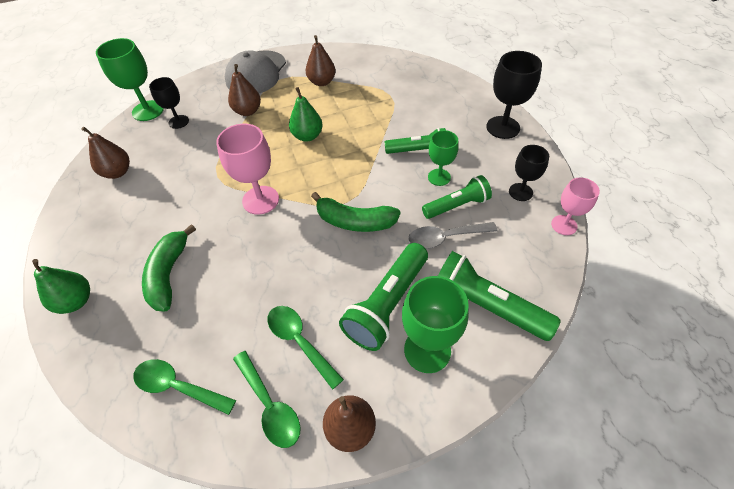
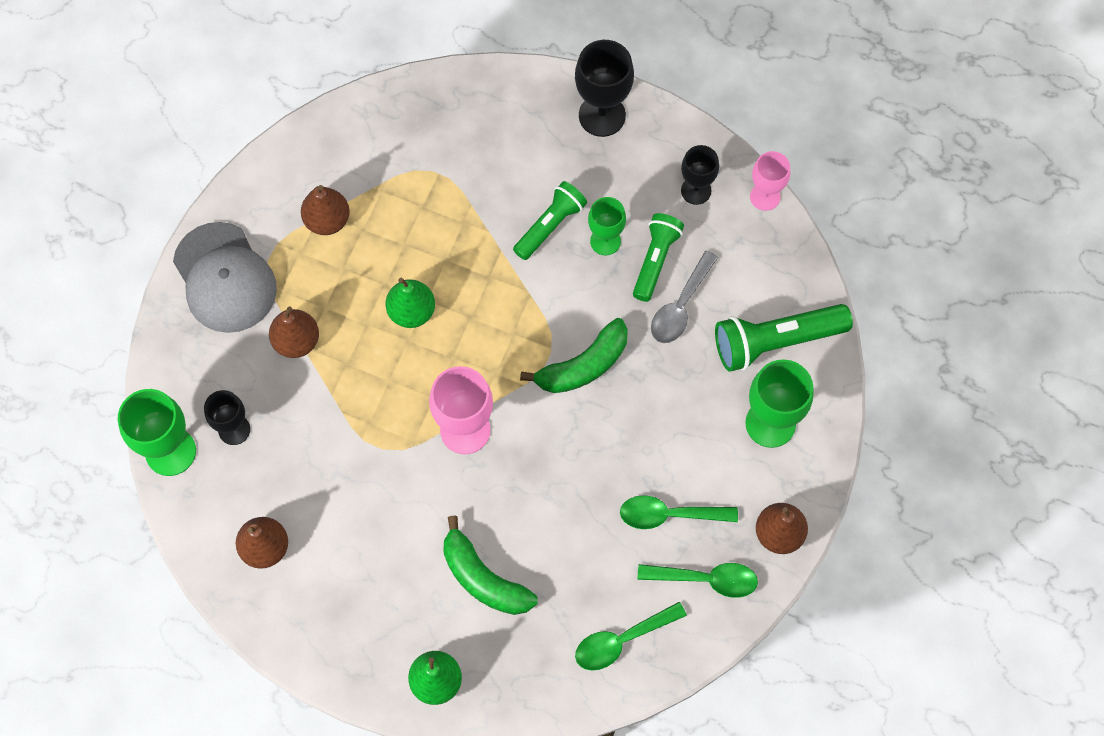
camera: 50 degrees left, 15 degrees up
(387, 304) = (700, 416): green flashlight -> none

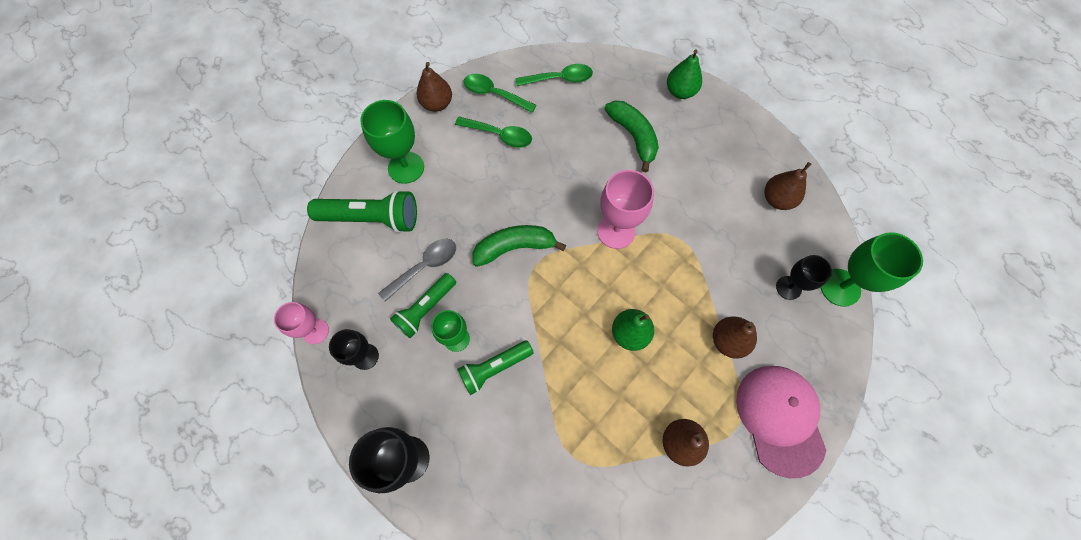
camera: 160 degrees left, 0 degrees up
(225, 278) = (780, 419): grey cap -> pink cap

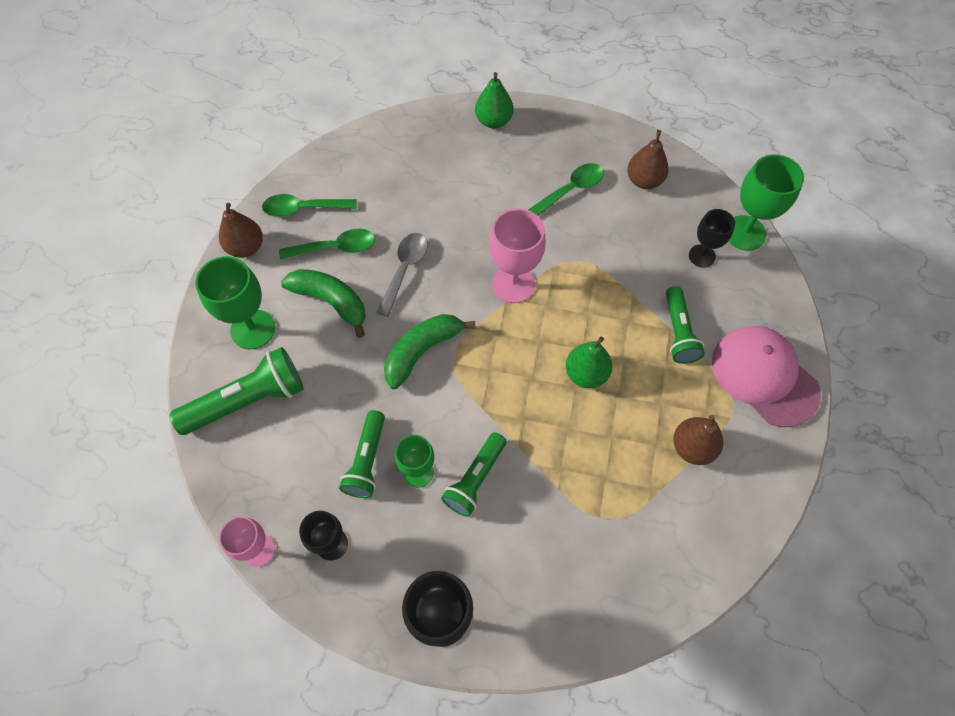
camera: 30 degrees left, 5 degrees down
(424, 267) = (339, 420): grey spoon -> grey spoon (404, 270)
(559, 79) = (364, 162): green spoon -> green spoon (570, 190)
(633, 136) = (474, 185): green banana -> green banana (331, 302)
(728, 341) = (678, 332): brown pear -> green flashlight

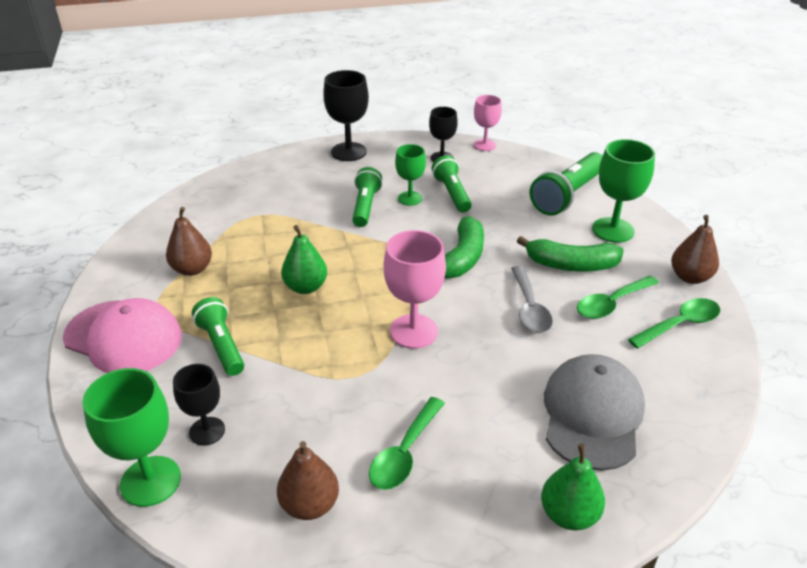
camera: 155 degrees right, 25 degrees down
(431, 169) = (592, 414): none -> grey cap

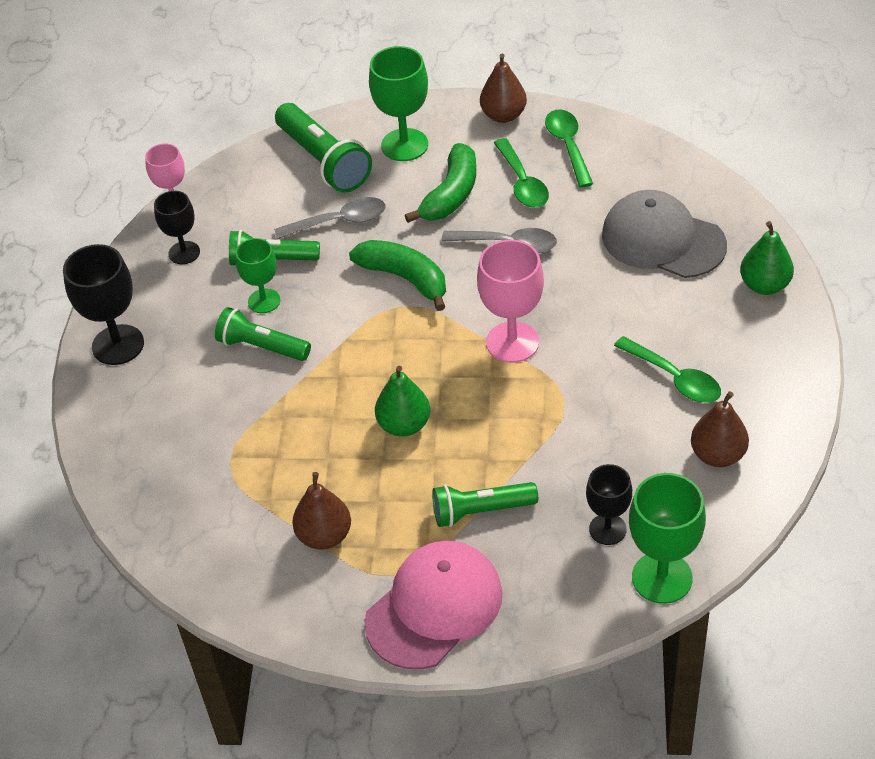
camera: 70 degrees left, 10 degrees up
(507, 215) = (339, 222): none -> grey spoon

